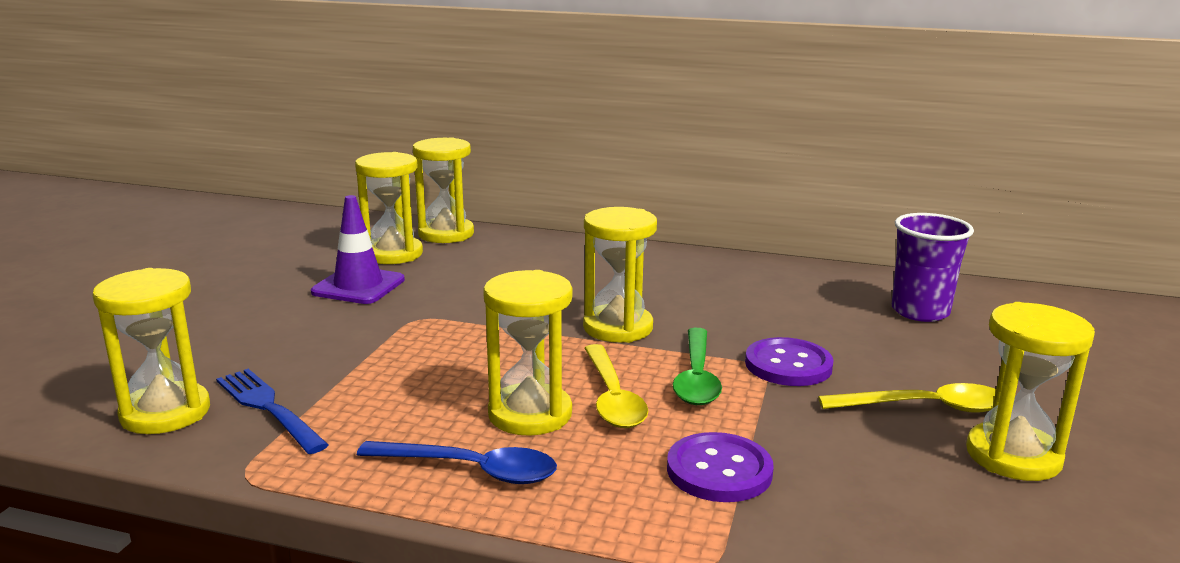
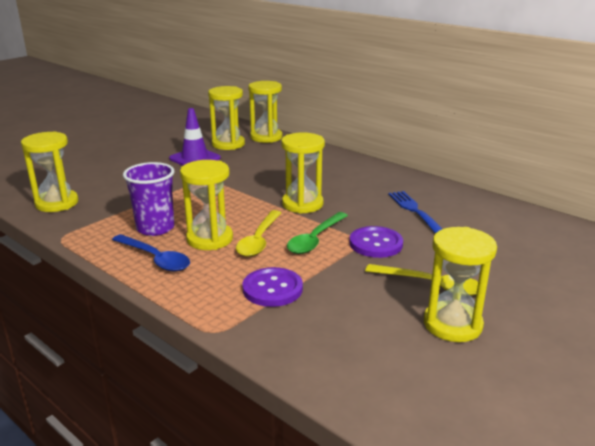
camera: 25 degrees right, 5 degrees up
(268, 408) = (99, 210): blue fork -> blue fork (415, 211)
(920, 311) = (499, 230): purple cup -> purple cup (155, 228)

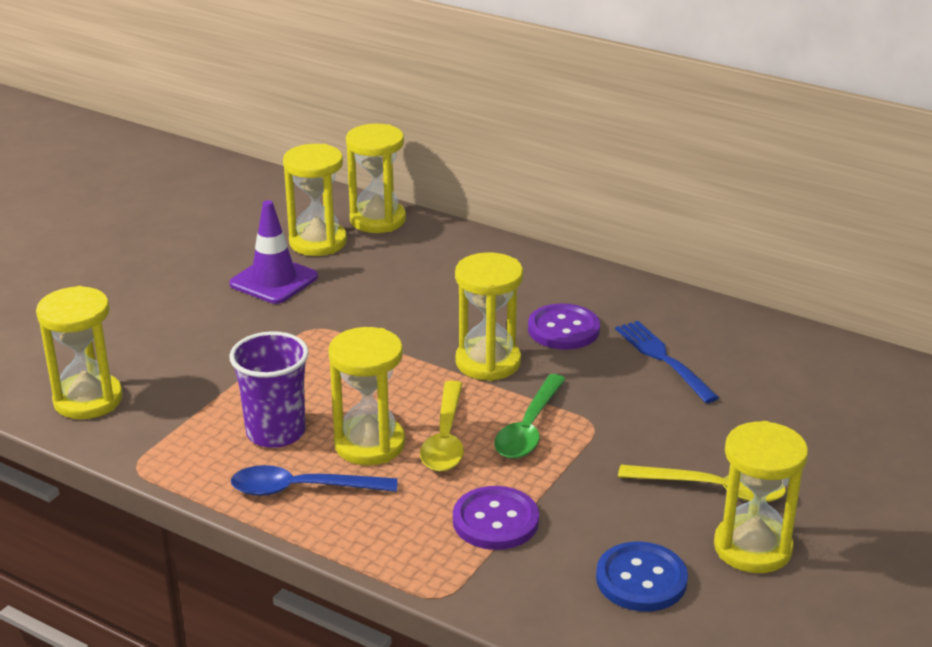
camera: 10 degrees left, 5 degrees up
(155, 259) = (302, 489): blue spoon -> blue spoon turned 150 degrees clockwise
(363, 336) = (641, 579): none -> blue button
(376, 244) = (620, 426): purple button -> purple button (563, 329)

